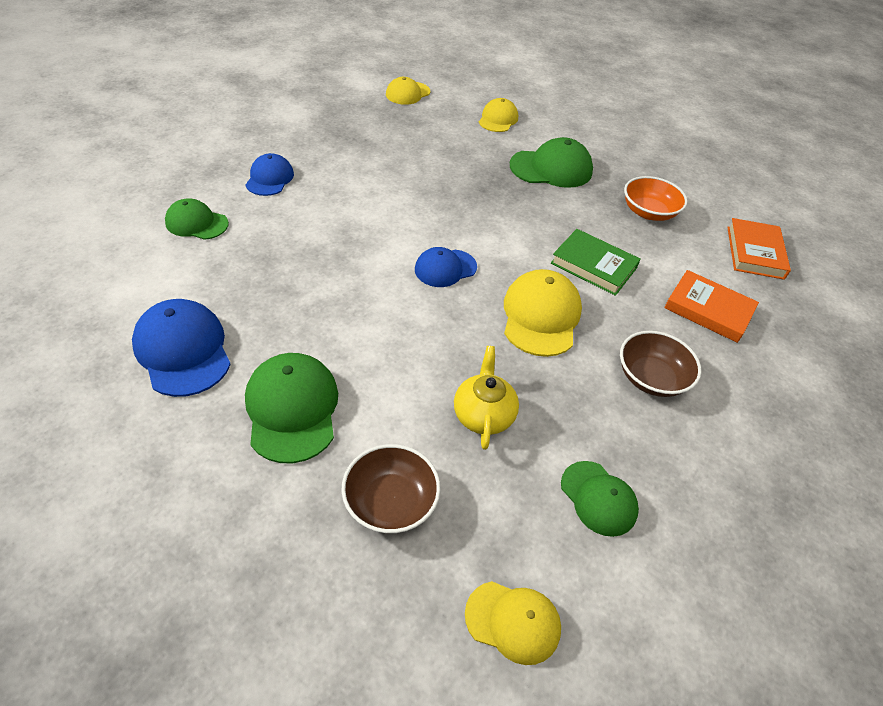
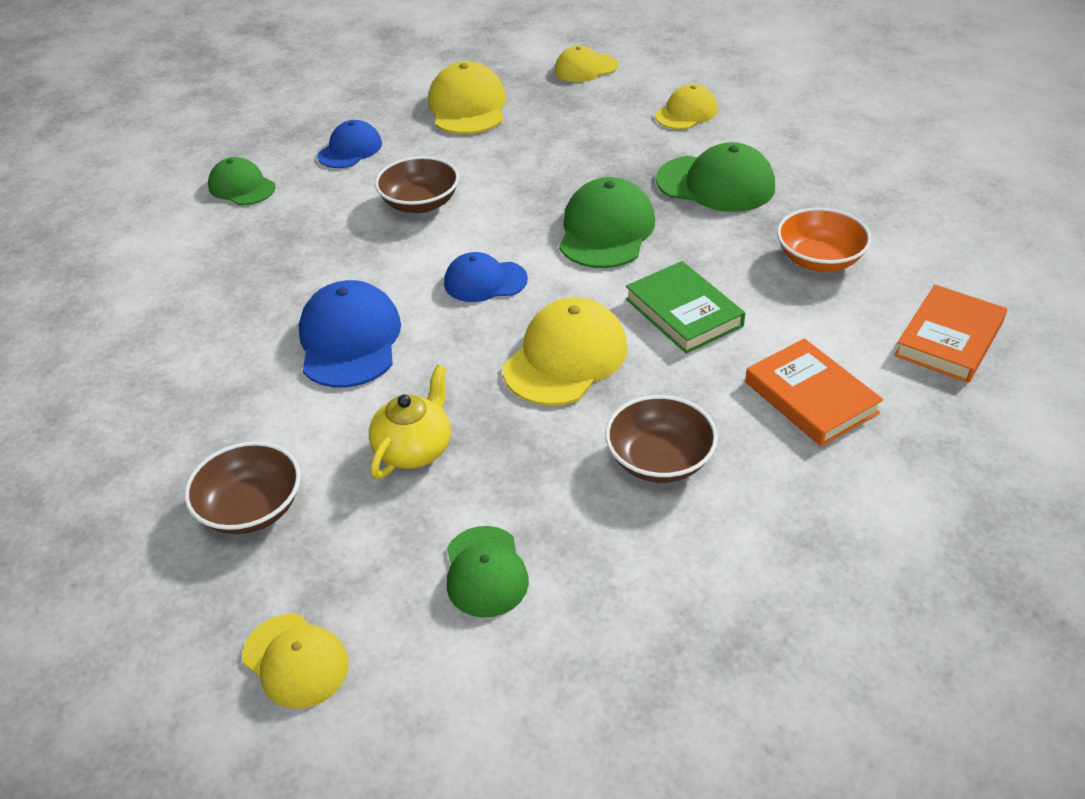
camera: 30 degrees right, 5 degrees down
(183, 350) = (147, 312): blue cap -> blue cap (349, 340)
(292, 409) = (214, 393): green cap -> green cap (606, 230)
(341, 132) = (468, 107): none -> yellow cap
(355, 214) = (420, 203): none -> brown bowl

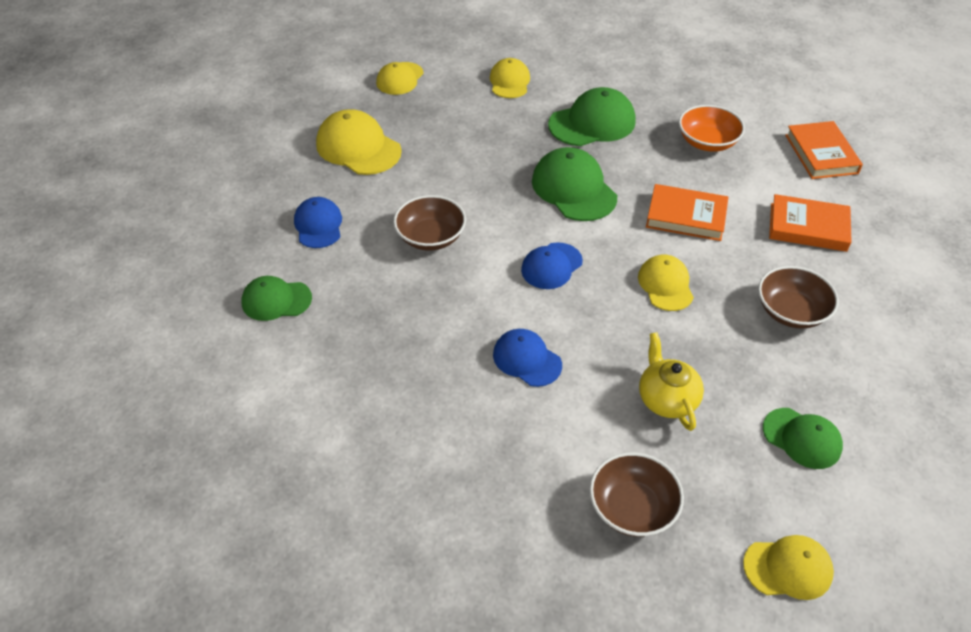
camera: 45 degrees left, 5 degrees up
(349, 340) = (527, 359): blue cap -> blue cap, size x0.64
(566, 358) = (665, 285): yellow cap -> yellow cap, size x0.64
(683, 312) = (686, 216): green book -> orange book

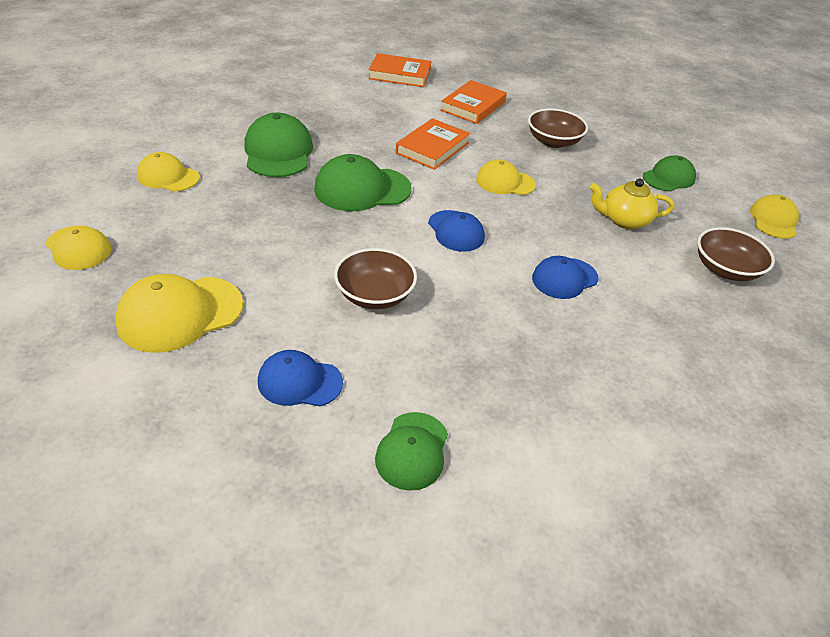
camera: 75 degrees left, 5 degrees down
(707, 142) = (350, 110): orange bowl -> none

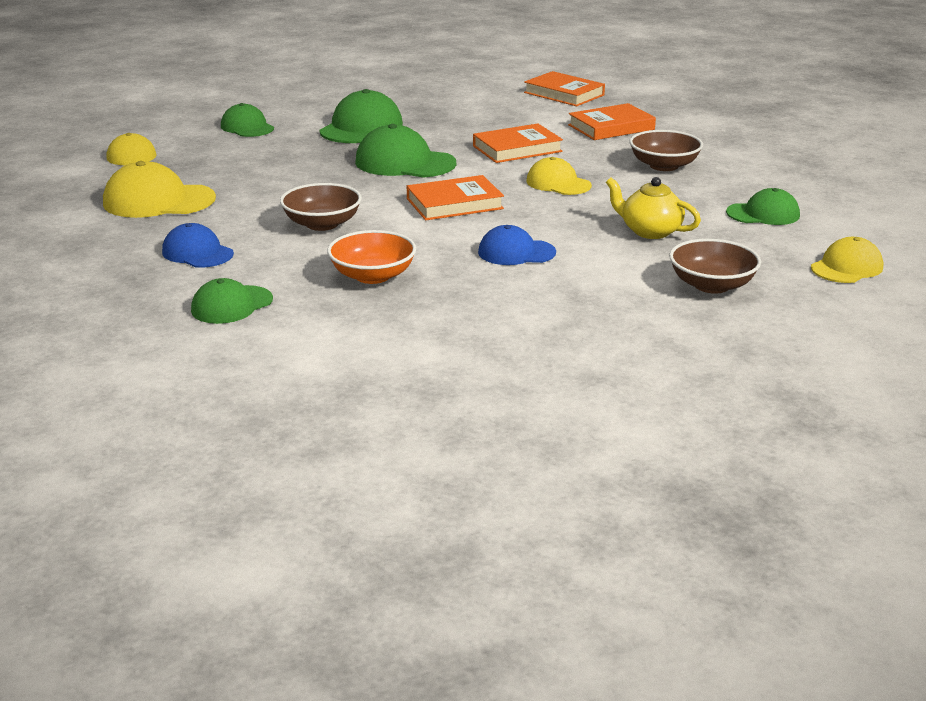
camera: 35 degrees right, 15 degrees down
(168, 177) = (247, 127): yellow cap -> green cap
(456, 231) = (454, 204): blue cap -> orange book
(490, 353) = (372, 276): none -> orange bowl

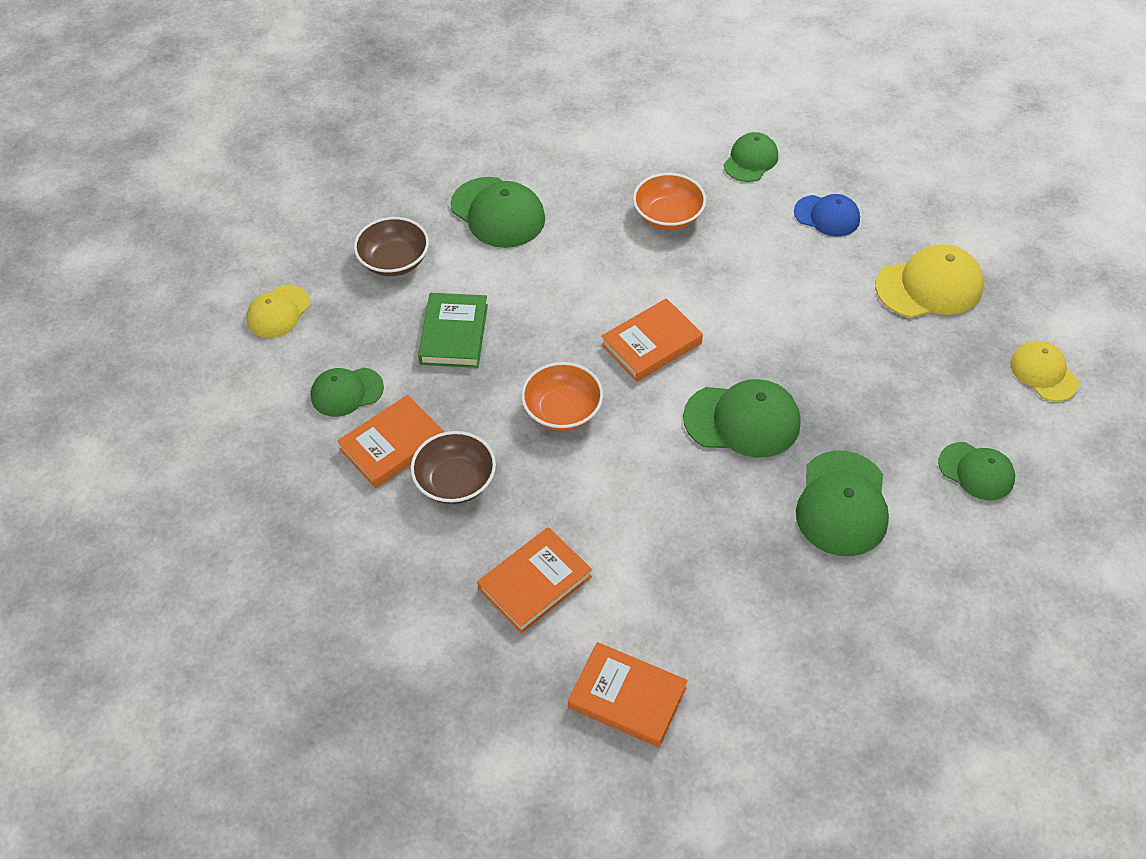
camera: 165 degrees right, 25 degrees up
(322, 224) = (754, 281): brown bowl -> none
(516, 252) = (565, 273): blue cap -> none
(517, 149) = (632, 487): orange book -> orange book (392, 445)
(558, 183) = (562, 410): yellow cap -> orange bowl
(575, 305) = (498, 213): none -> green cap
(650, 231) = (454, 334): yellow teapot -> green book

